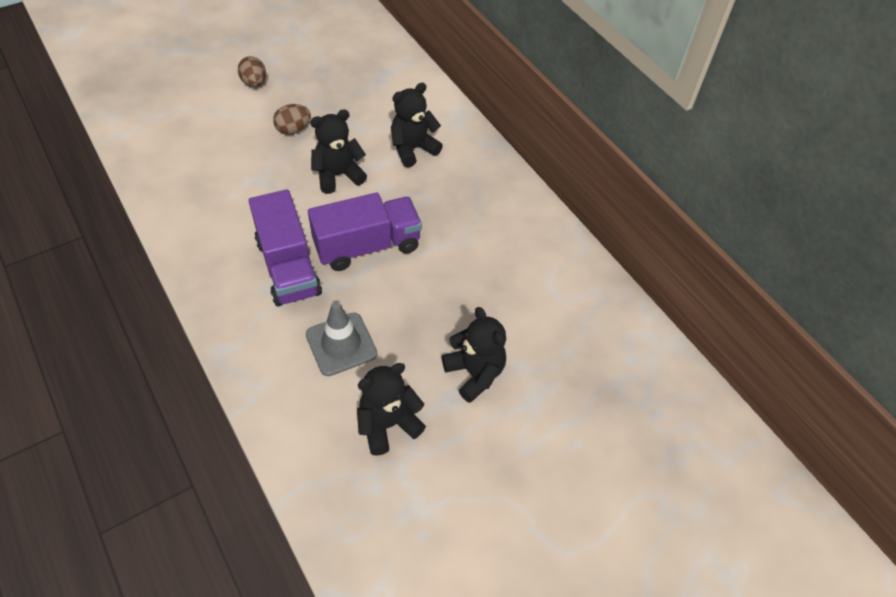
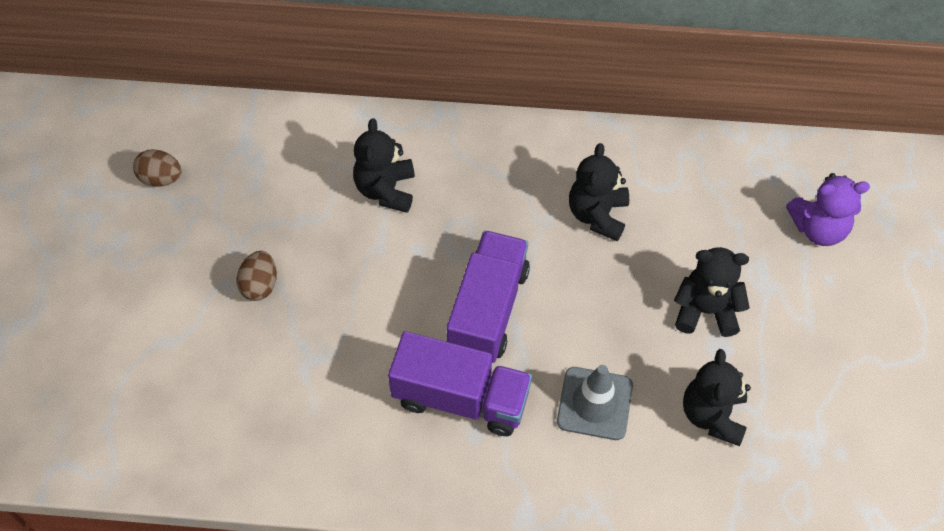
camera: 50 degrees left, 5 degrees up
(254, 83) = (146, 283): brown egg -> brown egg (161, 178)
(338, 175) = (367, 281): black teddy bear -> black teddy bear (597, 215)
(616, 412) = (818, 228): none -> purple teddy bear

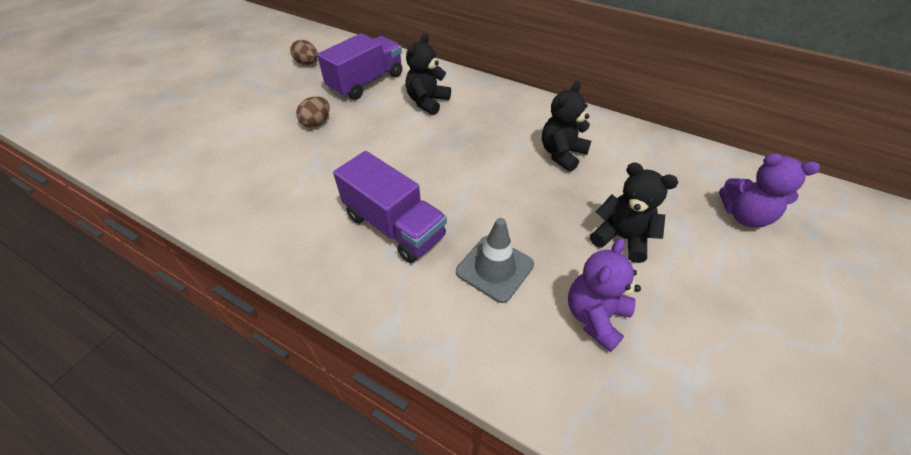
camera: 25 degrees right, 10 degrees down
(488, 310) = (450, 181): purple truck -> purple truck (366, 82)
(712, 415) = (595, 316): black teddy bear -> purple teddy bear

